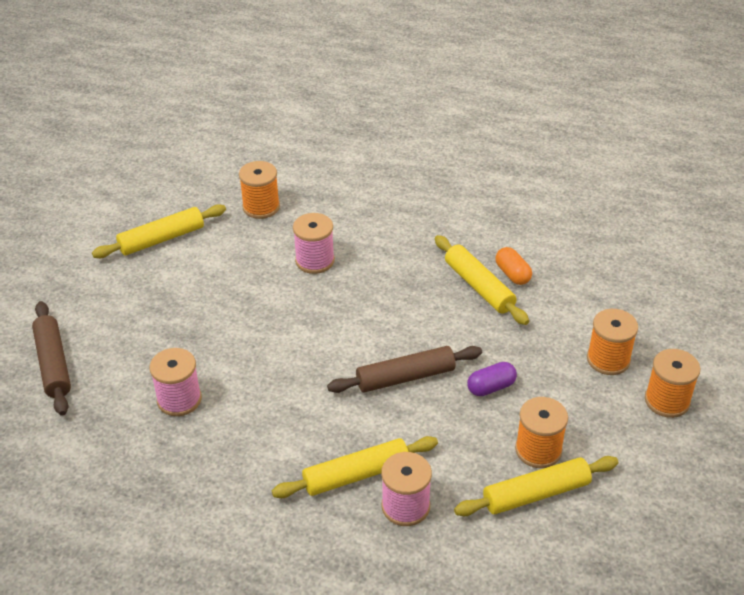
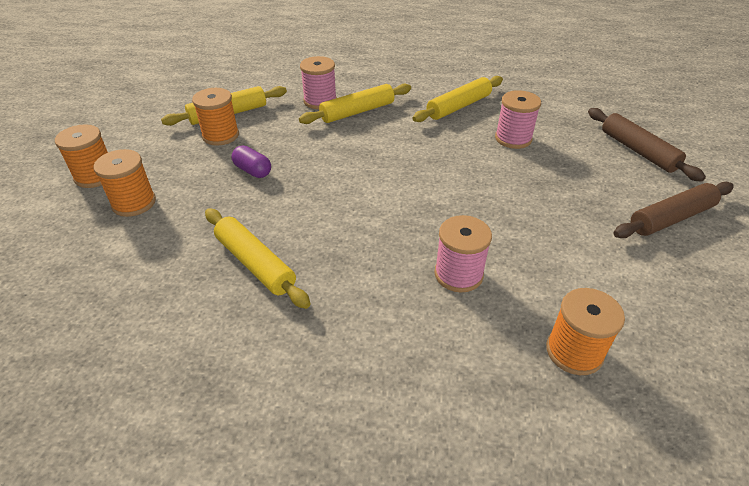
camera: 170 degrees right, 0 degrees up
(161, 239) = (663, 282): yellow rolling pin -> yellow rolling pin (459, 106)
(405, 377) = (330, 170): brown rolling pin -> brown rolling pin (671, 218)
(491, 387) = (253, 171): purple capsule -> purple capsule turned 75 degrees clockwise
(512, 274) = (212, 285): orange capsule -> none

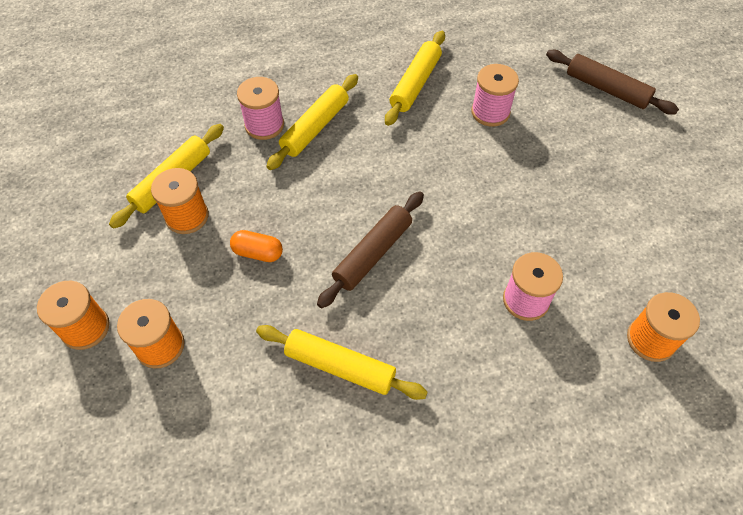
camera: 25 degrees left, 15 degrees up
(253, 171) = (258, 252): purple capsule -> orange capsule
(671, 218) = (665, 164): brown rolling pin -> brown rolling pin (372, 253)

